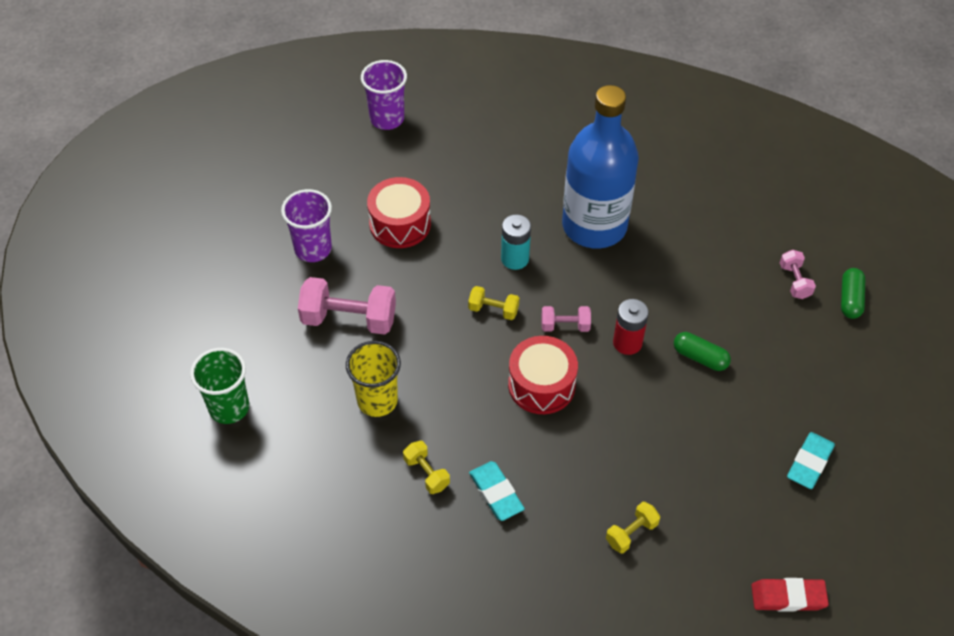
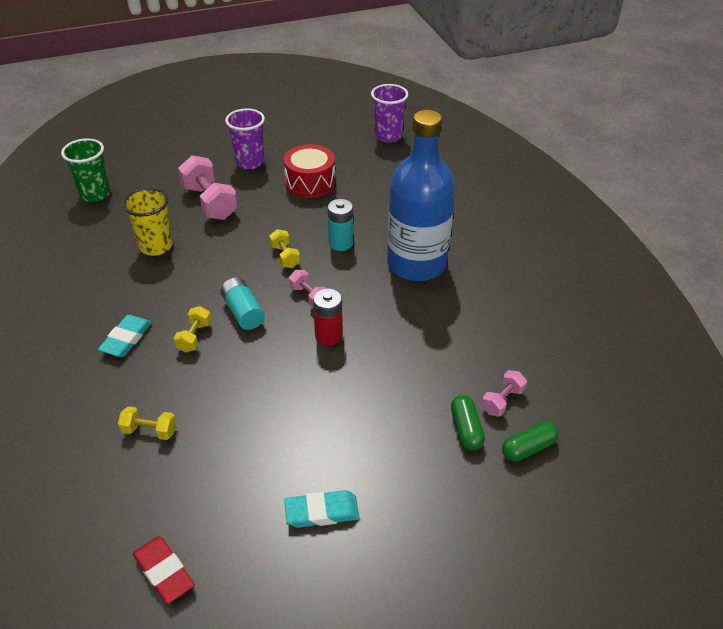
camera: 50 degrees right, 10 degrees down
(426, 473) = (115, 298): yellow dumbbell -> yellow dumbbell (194, 337)
(541, 385) = (243, 312): red drum -> turquoise battery
(700, 357) = (359, 383): green capsule -> green capsule (466, 429)

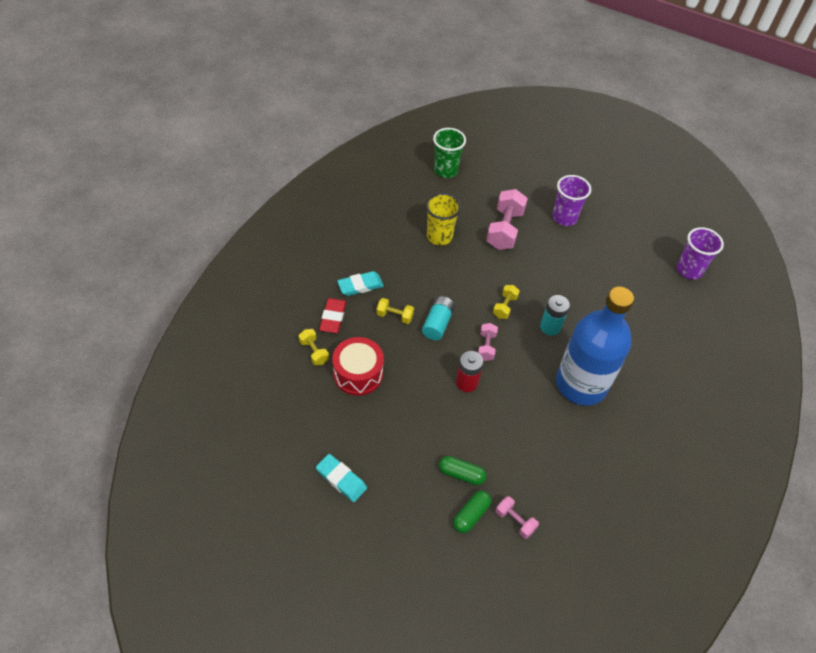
camera: 45 degrees right, 10 degrees up
(164, 571) = (242, 433): red eraser -> red eraser (333, 317)
(194, 337) = (394, 316): yellow dumbbell -> yellow dumbbell turned 45 degrees clockwise
(310, 183) = (585, 265): red drum -> red drum (358, 373)
(502, 401) = (515, 521): pink dumbbell -> pink dumbbell turned 45 degrees clockwise
(528, 448) = (492, 562): green capsule -> green capsule (461, 474)

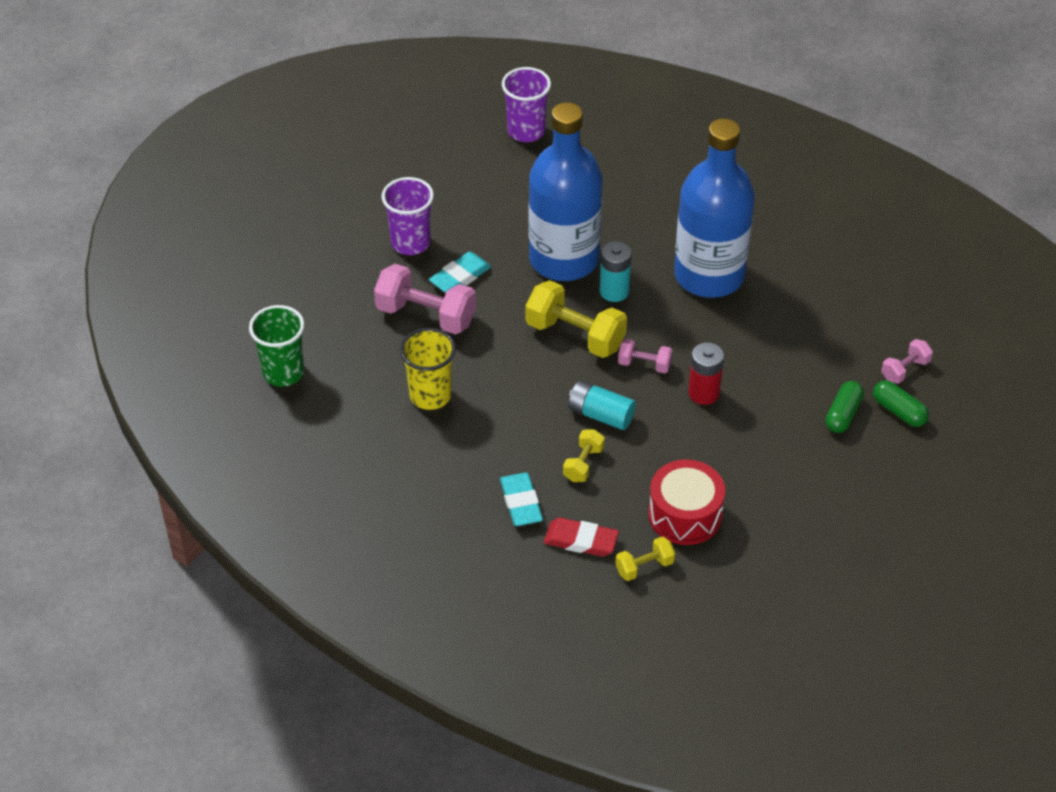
camera: 80 degrees left, 5 degrees down
(341, 479) = (853, 542): turquoise eraser -> turquoise eraser (460, 277)
(505, 307) = (575, 335): yellow dumbbell -> yellow dumbbell, size x1.88
(572, 297) = (564, 259): none -> blue bottle

